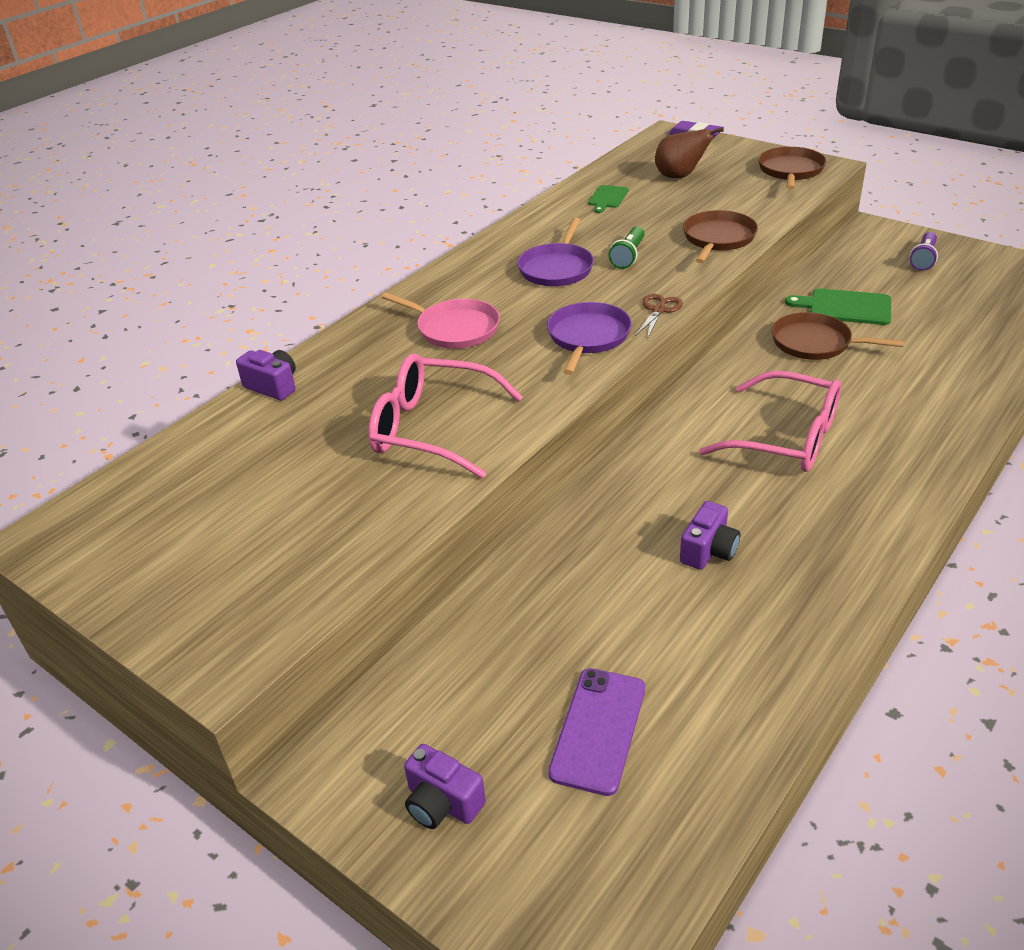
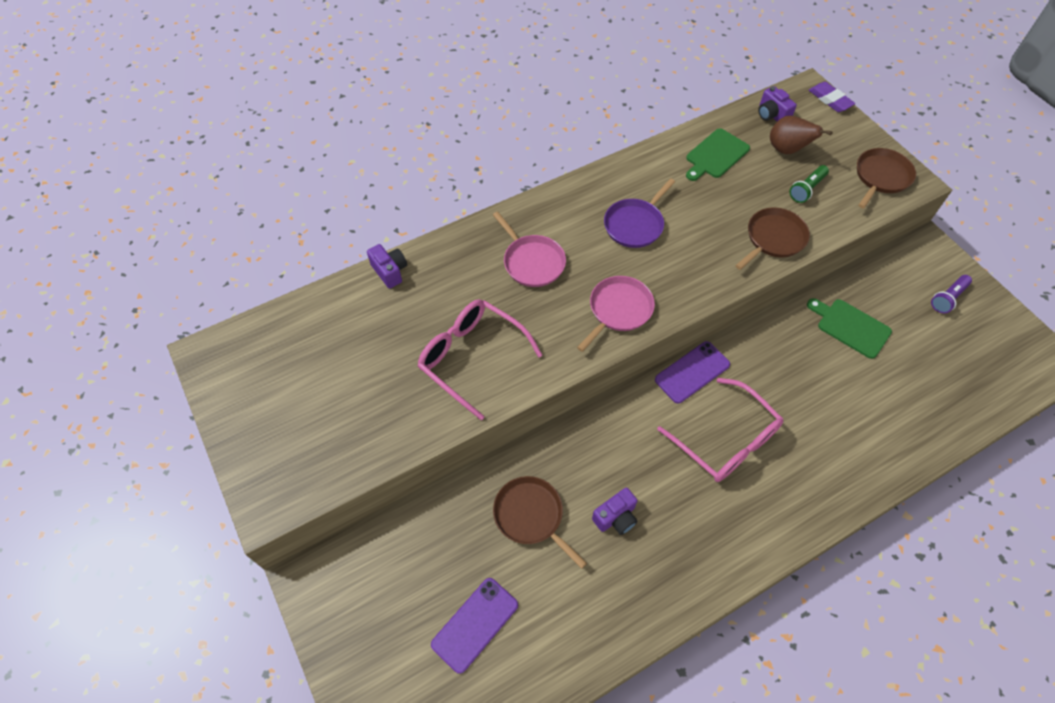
camera: 20 degrees right, 20 degrees up
(442, 803) = (366, 632): purple camera -> purple camera (771, 115)
(588, 337) = (618, 310): purple pan -> pink pan
(607, 198) = (715, 155): green cutting board -> green cutting board, size x1.59
(628, 256) = (694, 232): green flashlight -> green flashlight (807, 189)
(658, 310) = (684, 302): brown scissors -> none
(703, 393) = (692, 372): none -> purple phone
(815, 343) = (804, 355): brown pan -> brown pan (531, 516)

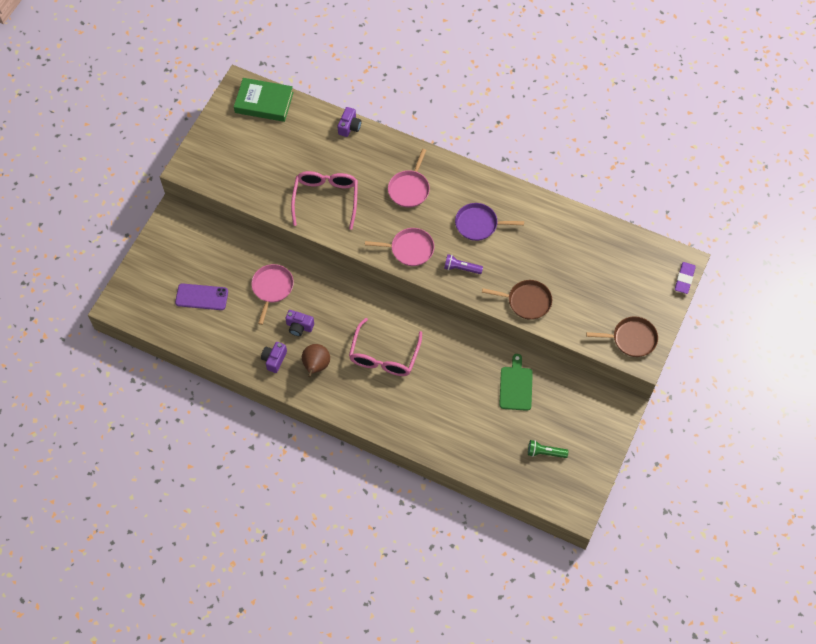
camera: 55 degrees right, 5 degrees up
(262, 342) = (264, 102): none -> green book
(531, 516) = (272, 288): brown pan -> pink pan
(692, 372) = (416, 317): purple phone -> none
(715, 155) = (573, 237): green cutting board -> none
(771, 115) = (638, 251): purple camera -> purple camera (274, 359)
(787, 150) = (612, 275): brown pear -> brown pear (316, 366)
(807, 189) = (584, 301): green flashlight -> green flashlight (545, 452)
(948, 298) = (584, 433): purple flashlight -> purple flashlight (461, 268)

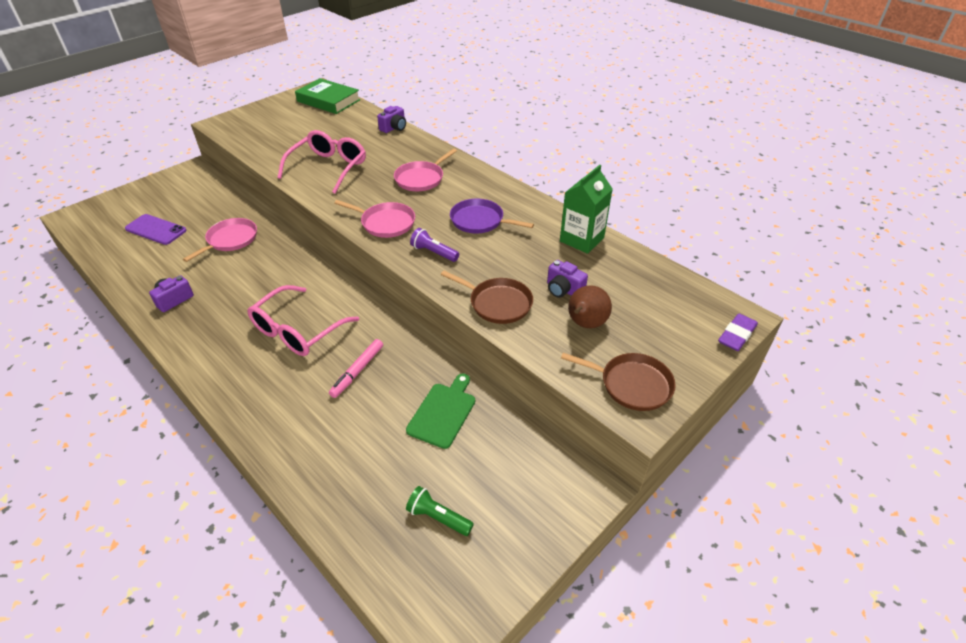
camera: 20 degrees right, 20 degrees down
(299, 327) = (227, 278): purple camera -> purple camera (563, 289)
(316, 366) = (212, 318): brown pear -> brown pear (585, 324)
(445, 374) = (357, 371): none -> pink marker
(560, 221) = (581, 239): none -> green carton

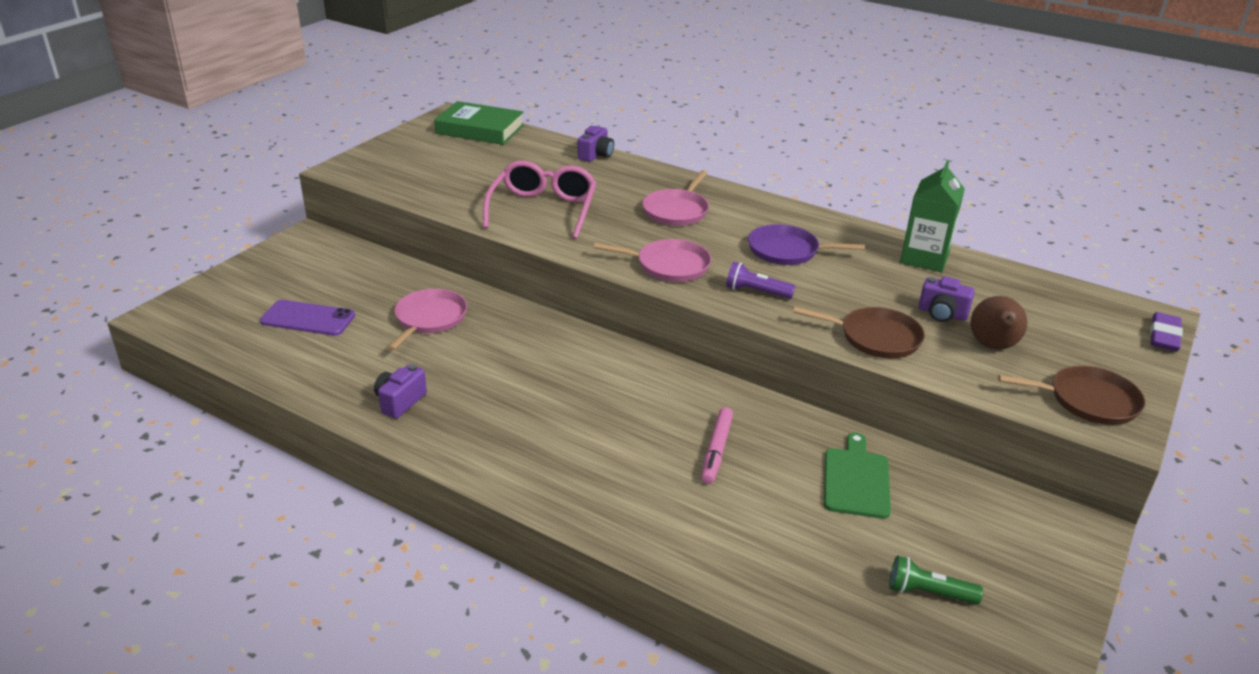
camera: 15 degrees left, 10 degrees down
(297, 331) = (603, 416): pink glasses -> none

